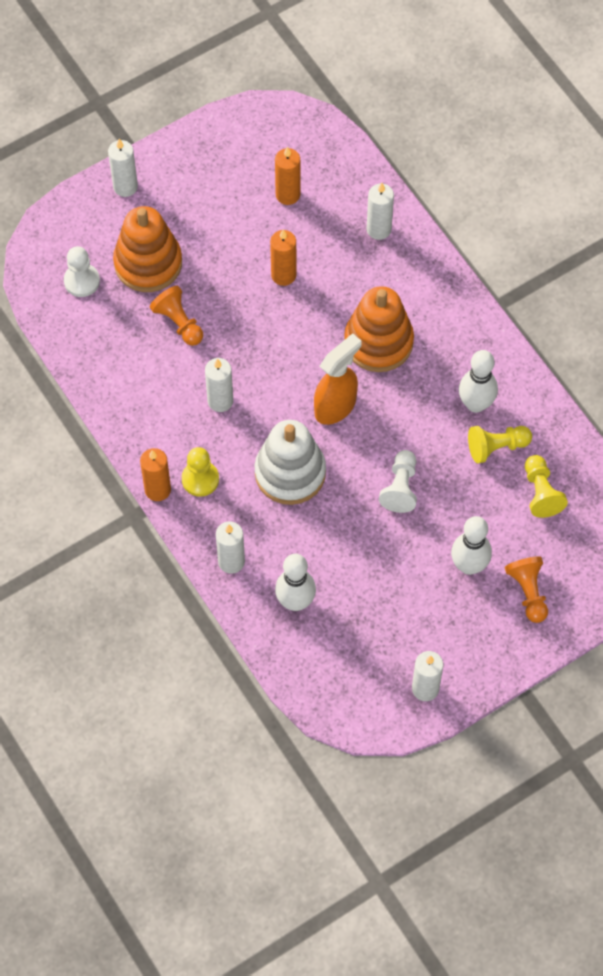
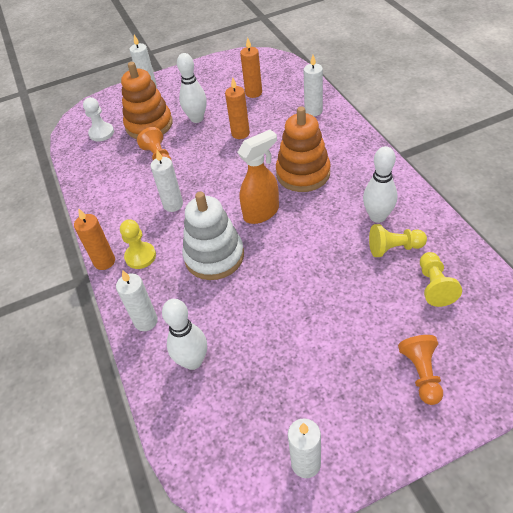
camera: 15 degrees right, 15 degrees down
(400, 487) = (306, 273): white pawn -> none
(469, 565) = (362, 343): white bowling pin -> white bowling pin (197, 118)

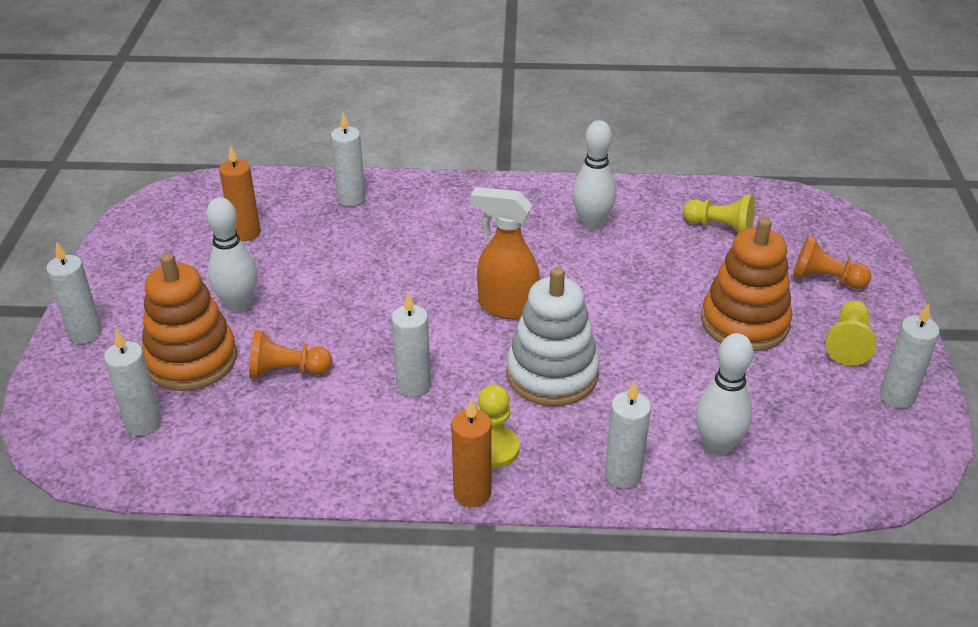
camera: 70 degrees left, 10 degrees down
(101, 133) = (143, 423): white pawn -> white candle
(240, 133) = (325, 274): orange candle -> none
(261, 212) = (506, 307): orange spray bottle -> orange spray bottle turned 60 degrees counterclockwise
(303, 173) = (466, 249): orange stacking toy -> orange stacking toy (744, 323)
(394, 248) = (649, 231): yellow pawn -> yellow pawn (848, 343)

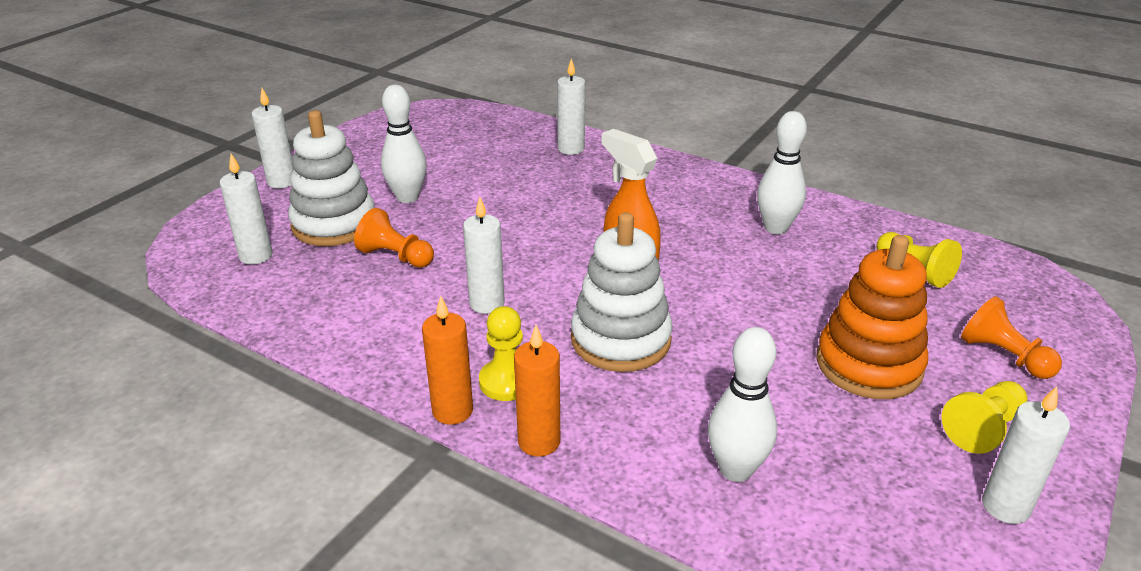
camera: 30 degrees right, 5 degrees down
(191, 360) = (334, 224): orange stacking toy -> white stacking toy
(246, 233) = (463, 150): orange candle -> orange candle (539, 442)
(623, 475) = (610, 455): white candle -> none

